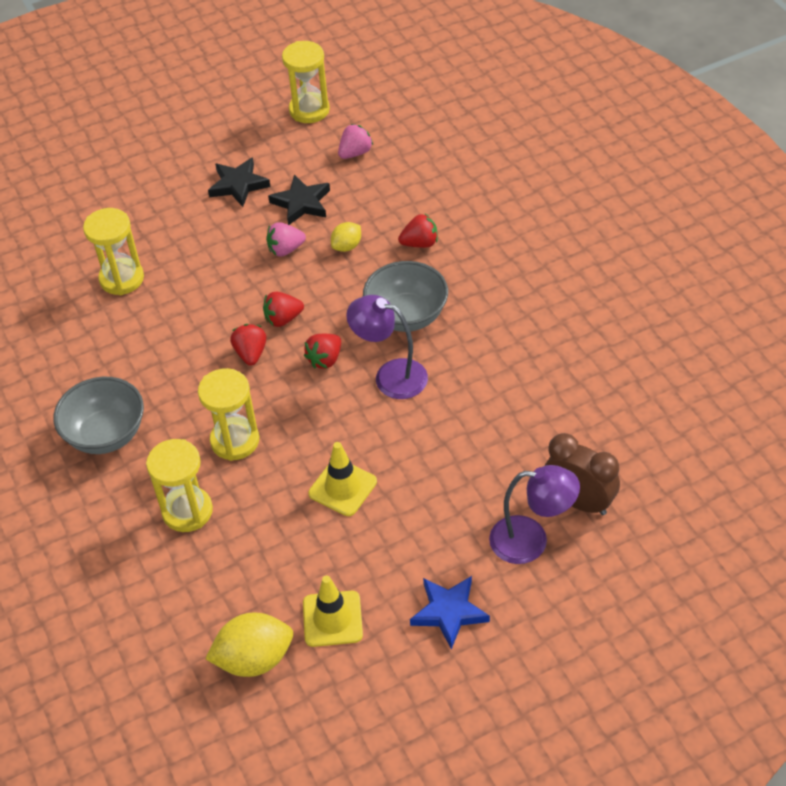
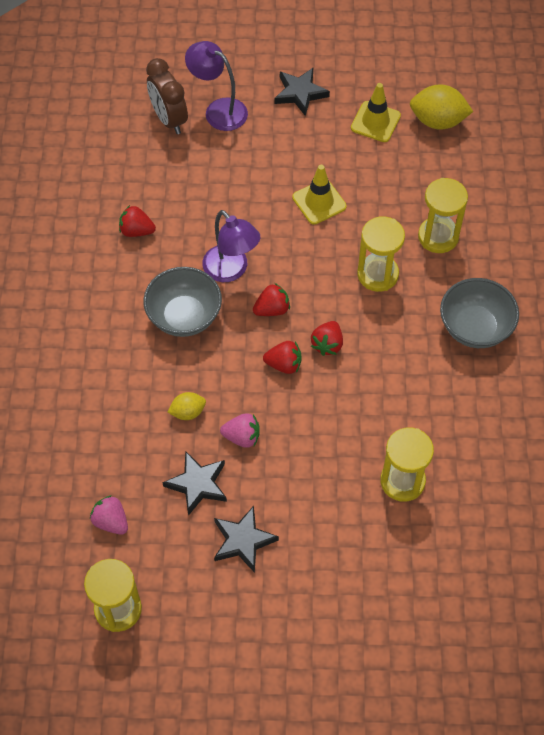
camera: 155 degrees left, 10 degrees up
(355, 153) = (111, 521): pink strawberry -> pink strawberry turned 60 degrees clockwise
(420, 243) = (125, 382): red strawberry -> red strawberry (136, 231)
(449, 612) = (300, 93): blue star -> black star

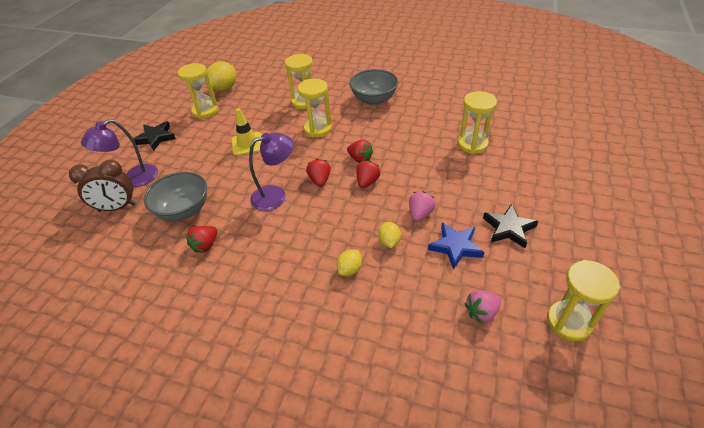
camera: 70 degrees left, 15 degrees down
(137, 382) = (350, 269): none -> yellow lemon
(184, 316) = (302, 229): grey bowl -> grey bowl (184, 210)
(197, 484) = (455, 247): black star -> blue star
(375, 122) = (205, 111): yellow traffic cone -> yellow hourglass

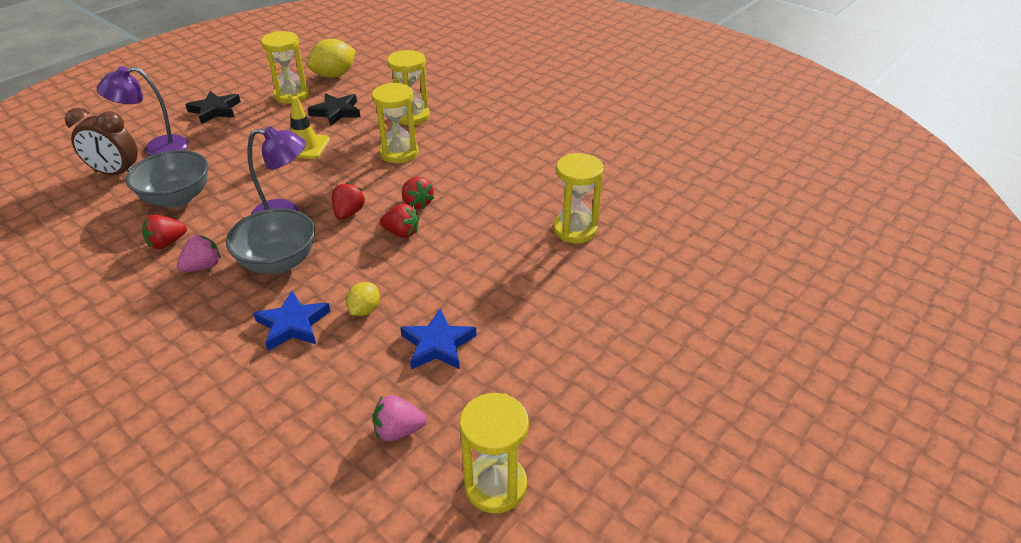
camera: 20 degrees right, 5 degrees down
(350, 269) = (293, 324): yellow lemon -> blue star
(367, 182) = (401, 233): red strawberry -> red strawberry turned 60 degrees clockwise
(374, 100) = (498, 137): grey bowl -> grey bowl (278, 262)
(420, 214) = (430, 291): pink strawberry -> pink strawberry (203, 267)
(508, 228) = (525, 347): black star -> black star (336, 112)

